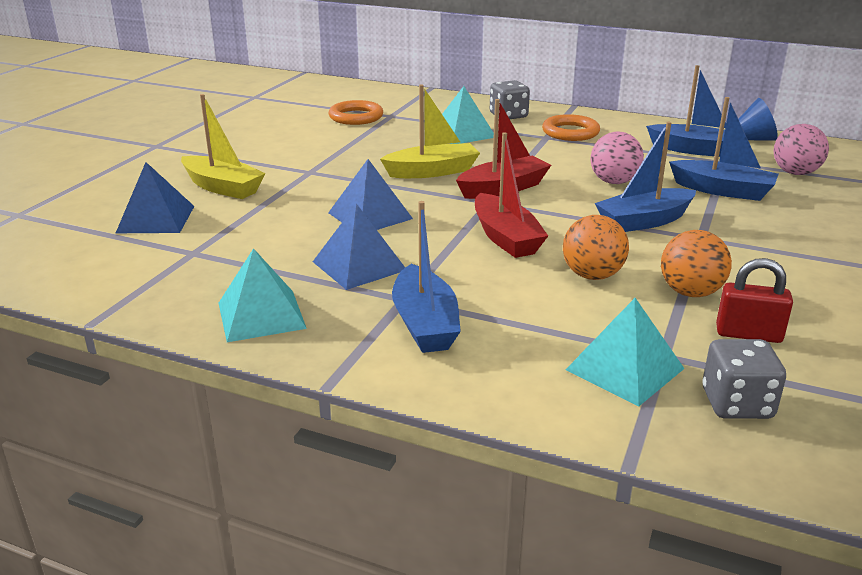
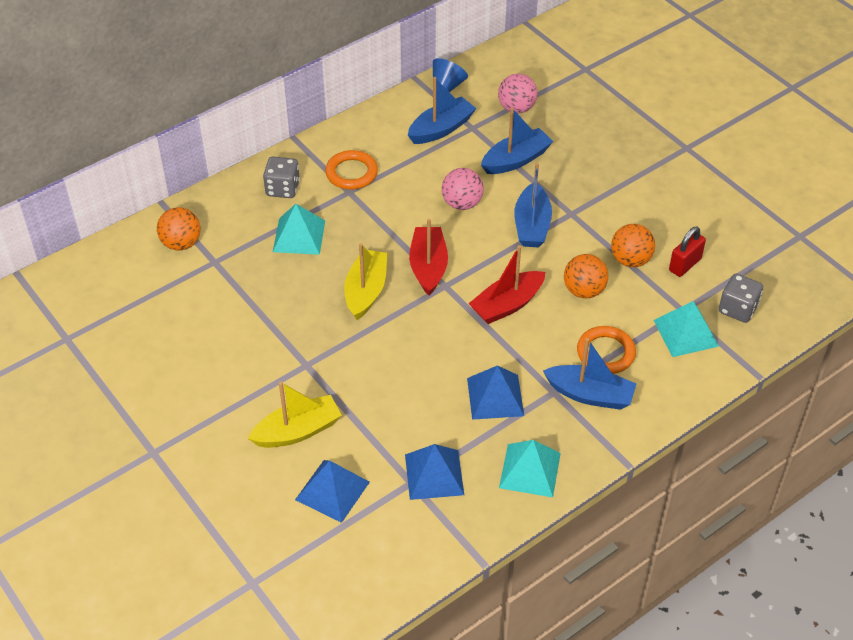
camera: 60 degrees left, 20 degrees up
(356, 117) = (197, 286): orange ring -> orange ring (605, 353)
(370, 215) = (420, 360): blue pyramid -> blue pyramid (434, 474)
(395, 102) = (181, 243): none -> orange ball
(505, 238) = (507, 305): red boat -> red boat turned 135 degrees clockwise

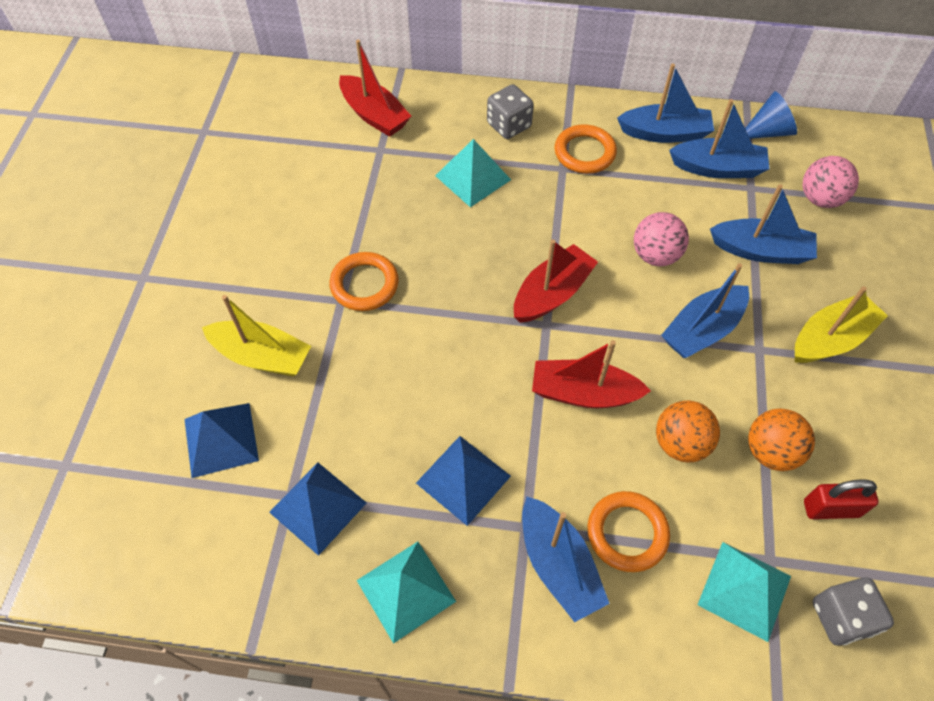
camera: 45 degrees right, 10 degrees up
(181, 243) = (374, 115): orange ball -> red boat
(309, 345) = (364, 284): none -> orange ring
(366, 291) = (469, 272): yellow boat -> yellow boat (830, 339)
(387, 128) = (665, 133): none -> blue boat

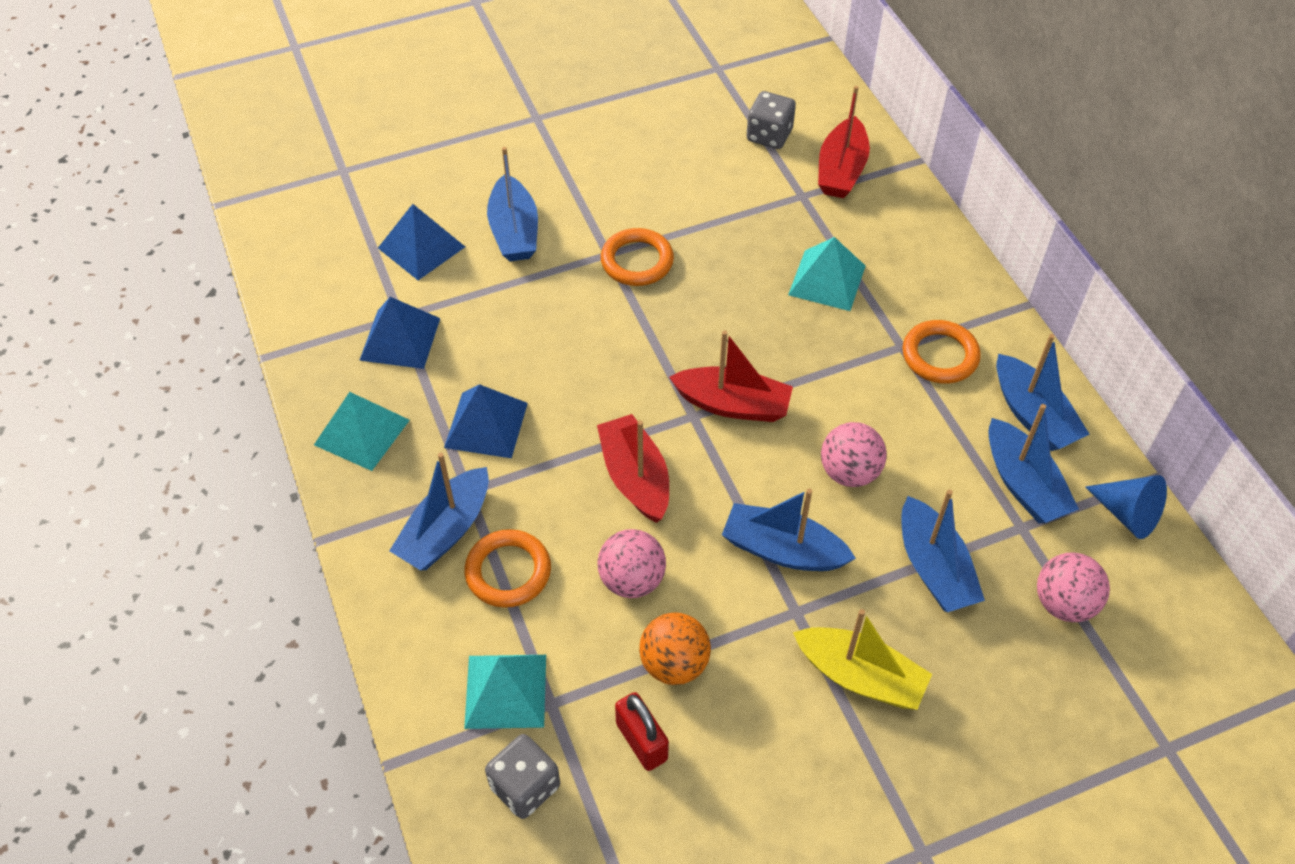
camera: 60 degrees right, 5 degrees down
(262, 356) = (514, 231): yellow boat -> blue boat
(509, 125) = (921, 277): grey dice -> grey dice (769, 135)
(680, 443) = (632, 580): orange ball -> pink ball

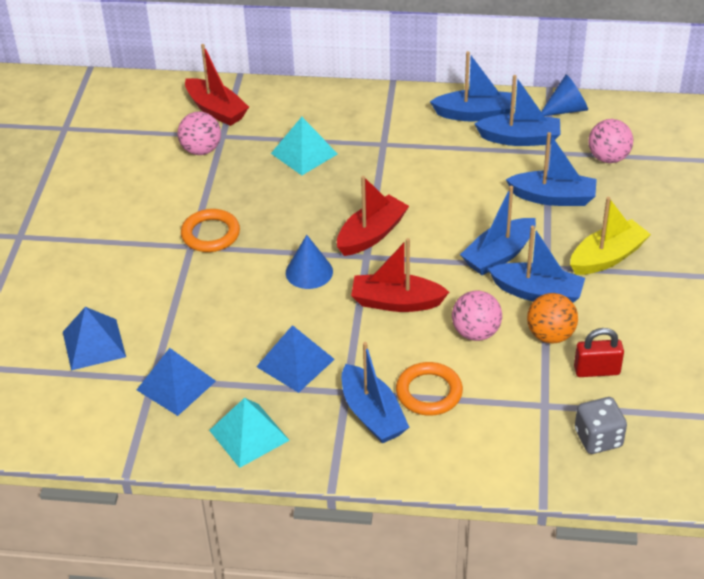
camera: 60 degrees left, 10 degrees down
(505, 691) = (522, 425): turquoise pyramid -> none
(514, 231) = (125, 287): blue boat -> blue boat (537, 293)
(633, 374) = (309, 272): none -> blue cone
(769, 135) = (154, 129): grey dice -> none
(849, 472) = (461, 204): pink ball -> pink ball (201, 150)
(940, 355) = (403, 131): orange ring -> none

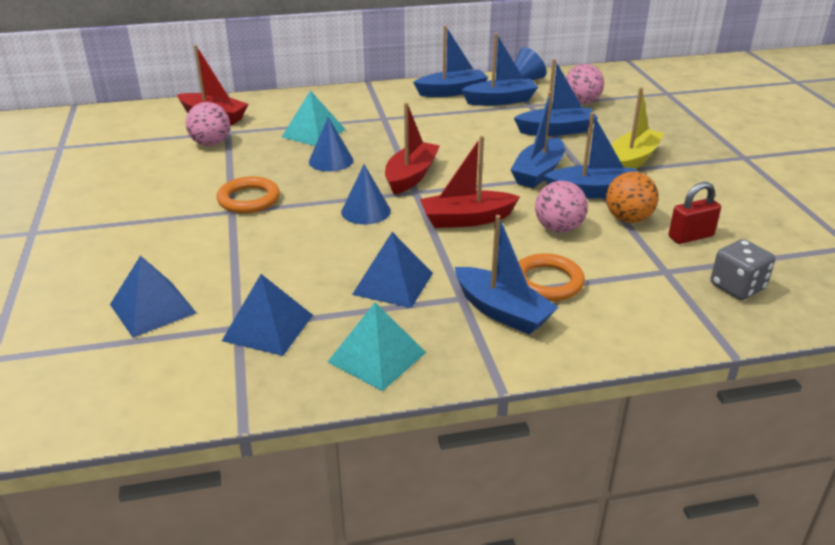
camera: 20 degrees left, 10 degrees down
(305, 197) = (331, 161): none -> blue cone

